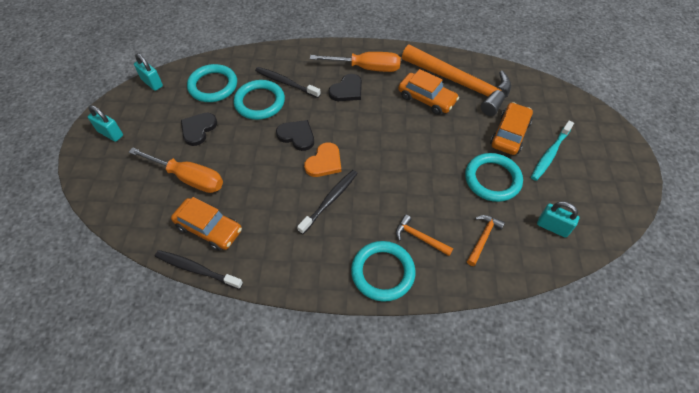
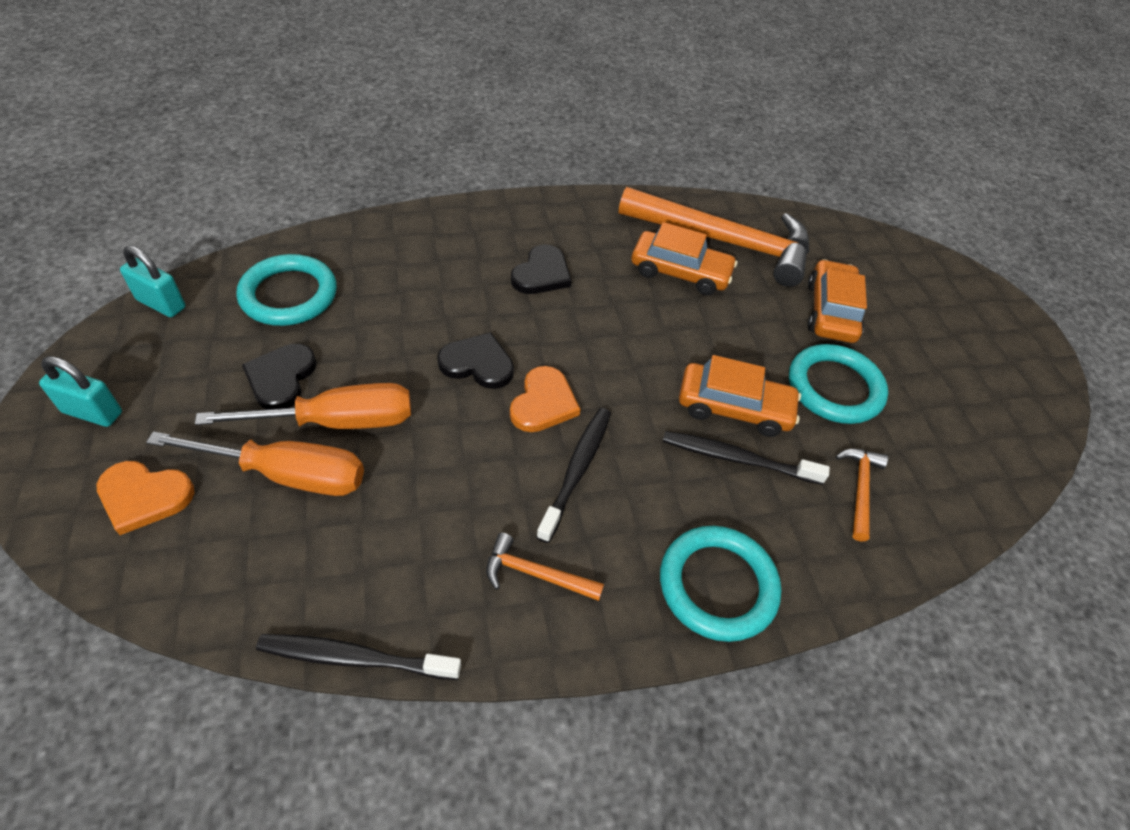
camera: 20 degrees left, 5 degrees down
(124, 177) = (144, 496): none -> orange heart
(209, 228) = (357, 568): orange car -> orange car (734, 408)
(259, 102) = (389, 313): turquoise ring -> none
(286, 83) = (427, 274): black toothbrush -> black toothbrush (737, 458)
(367, 68) = (563, 234): orange screwdriver -> orange screwdriver (338, 422)
(420, 237) = (757, 508): orange hammer -> orange hammer (536, 574)
(550, 154) = (903, 334): turquoise toothbrush -> none
(552, 227) = (957, 450): turquoise padlock -> none

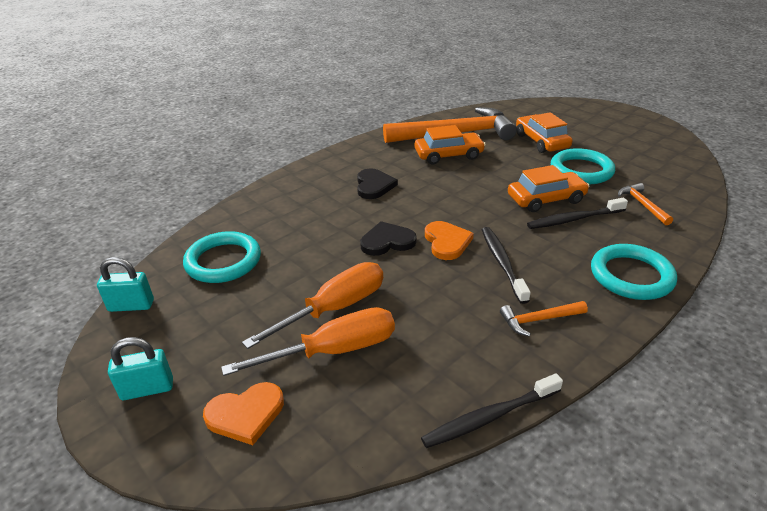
camera: 25 degrees left, 15 degrees down
(281, 378) = (269, 305): black heart -> none

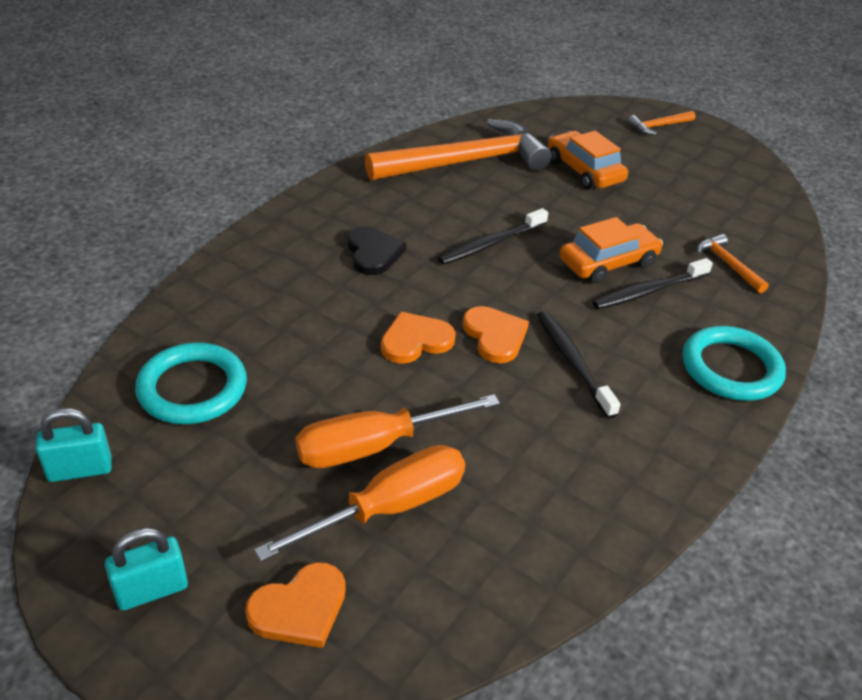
camera: 15 degrees left, 5 degrees up
(335, 308) = (373, 446): orange screwdriver -> orange screwdriver turned 150 degrees counterclockwise
(387, 241) = (415, 341): black heart -> orange heart
(448, 155) = (464, 198): orange car -> none
(489, 417) = (602, 574): black toothbrush -> black toothbrush (490, 244)
(539, 320) = (634, 439): orange hammer -> orange hammer (659, 126)
(581, 170) = (644, 215): turquoise ring -> none

